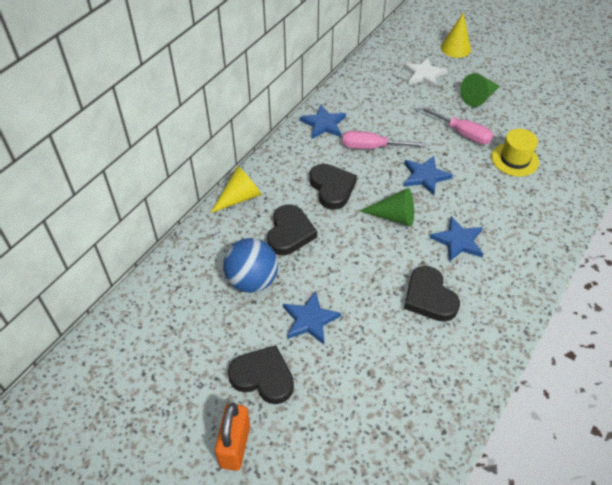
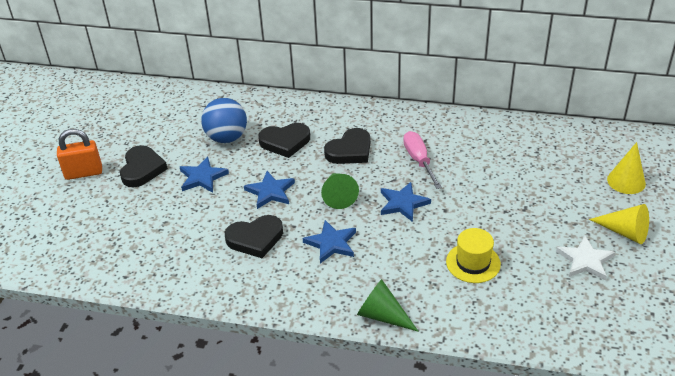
camera: 70 degrees right, 10 degrees down
(240, 197) = (308, 106): yellow cone -> yellow cone (624, 232)
(323, 124) = (428, 124): blue star -> blue star (270, 192)
(424, 74) = (557, 168): white star -> white star (585, 260)
(429, 297) = (255, 239): black heart -> black heart turned 150 degrees counterclockwise
(462, 133) = (484, 216): pink screwdriver -> none
(479, 97) = (554, 216): green cone -> green cone (382, 315)

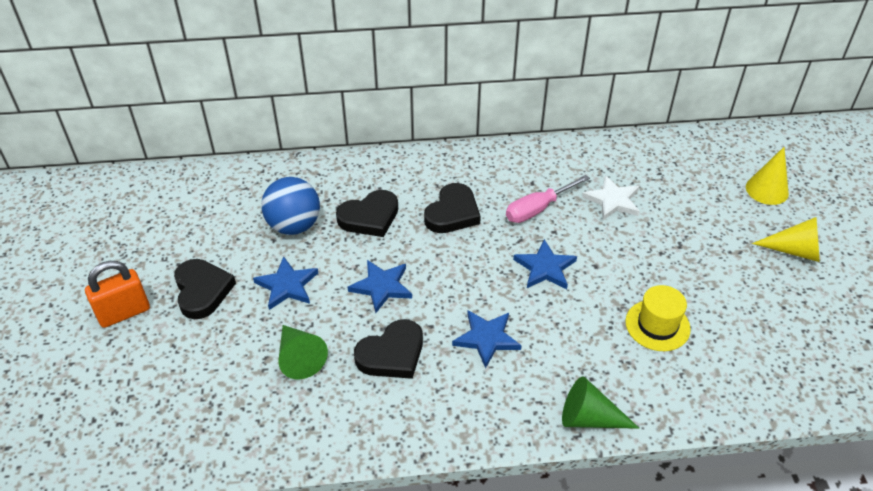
camera: 20 degrees left, 5 degrees up
(338, 195) = (466, 274): green cone -> green cone (299, 357)
(419, 160) = (537, 209): pink screwdriver -> pink screwdriver turned 90 degrees counterclockwise
(585, 260) = (772, 294): white star -> white star (613, 200)

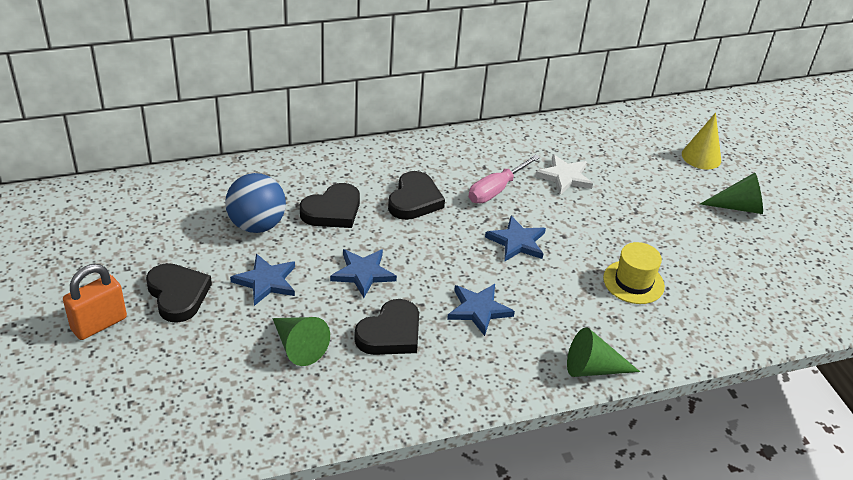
camera: 15 degrees left, 5 degrees down
(794, 250) = (738, 207): yellow cone -> green cone

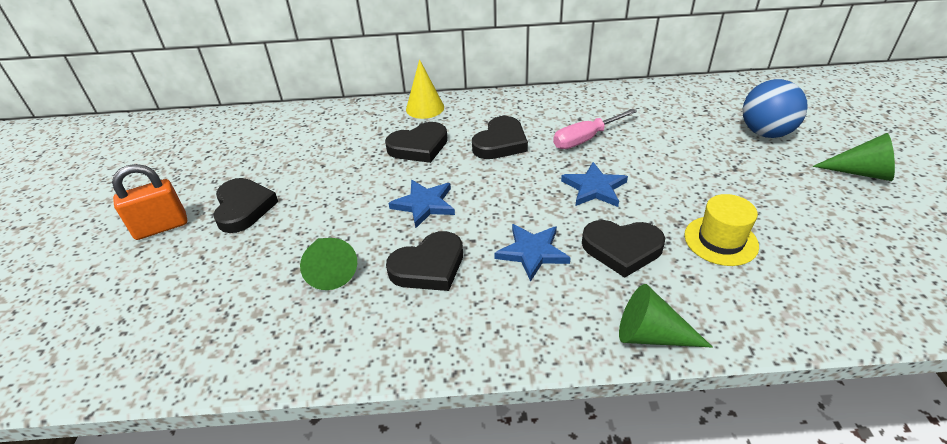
camera: 20 degrees right, 0 degrees up
(257, 225) = (344, 154): blue ball -> blue ball (765, 133)
(266, 281) = (328, 203): blue star -> none
(554, 298) = (622, 249): none -> black heart
(564, 177) = (661, 132): white star -> none
(701, 157) = (818, 122): yellow cone -> yellow cone (425, 108)

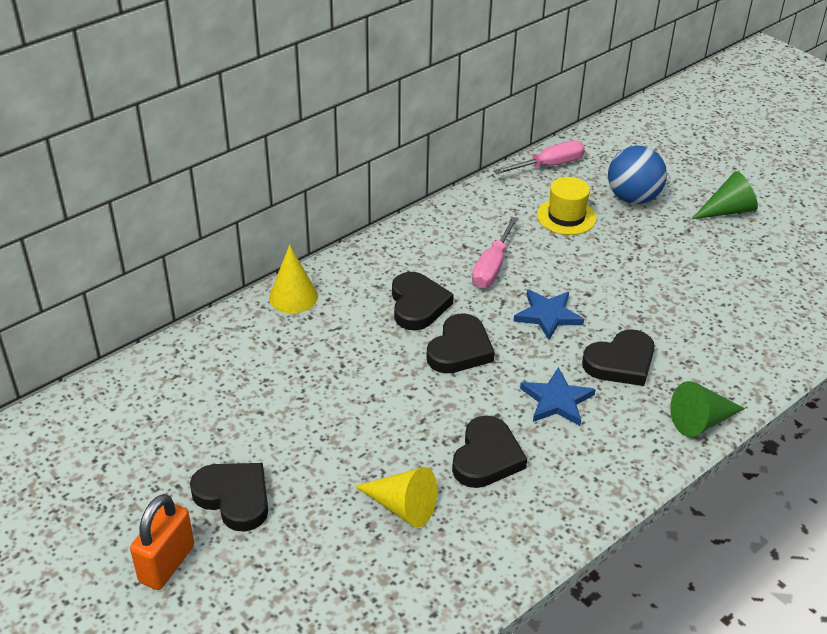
camera: 40 degrees left, 0 degrees up
(329, 269) = (402, 506): green cone -> yellow cone
(419, 146) = (340, 345): black heart -> black heart (460, 349)
(424, 204) = (417, 403): blue star -> none
(709, 89) = (549, 165): none -> pink screwdriver
(720, 240) = (682, 319): yellow hat -> yellow hat (566, 217)

